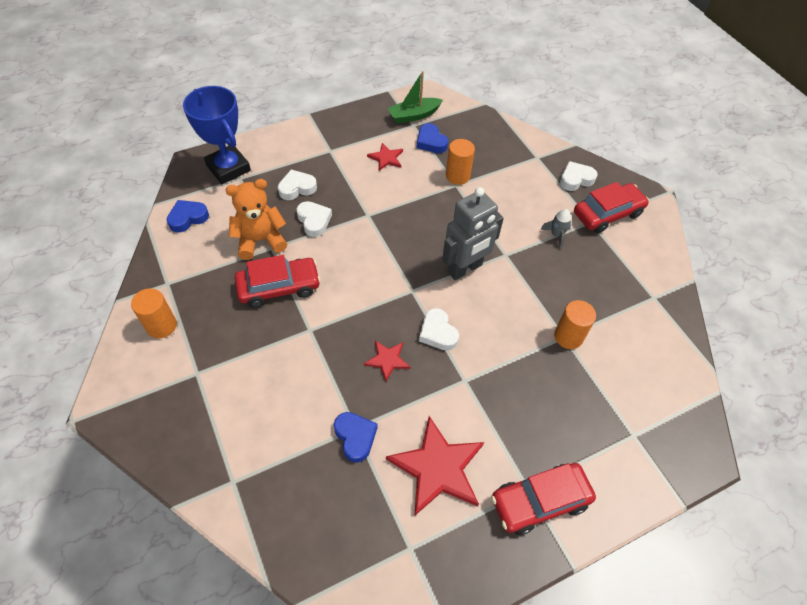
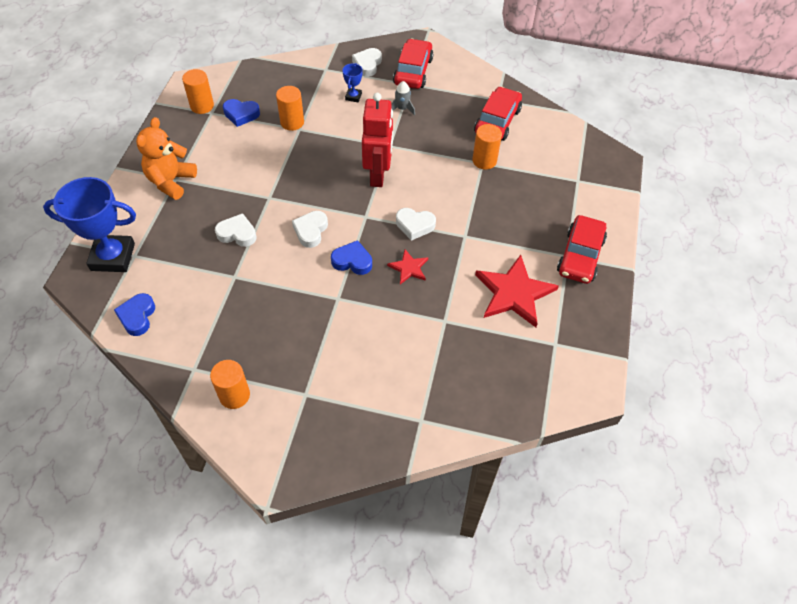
camera: 50 degrees left, 0 degrees up
(260, 240) = (218, 280): orange teddy bear -> orange teddy bear (171, 181)
(279, 287) = (279, 294): red car -> red car (497, 121)
(297, 188) = (190, 224): white heart -> white heart (311, 231)
(355, 437) = (452, 325): blue heart -> blue heart (352, 261)
(386, 158) = (225, 150): red star -> none
(414, 115) = (202, 106): green boat -> orange cylinder
(465, 269) = (378, 175): grey robot -> red robot
(530, 194) = (353, 97): none -> blue trophy

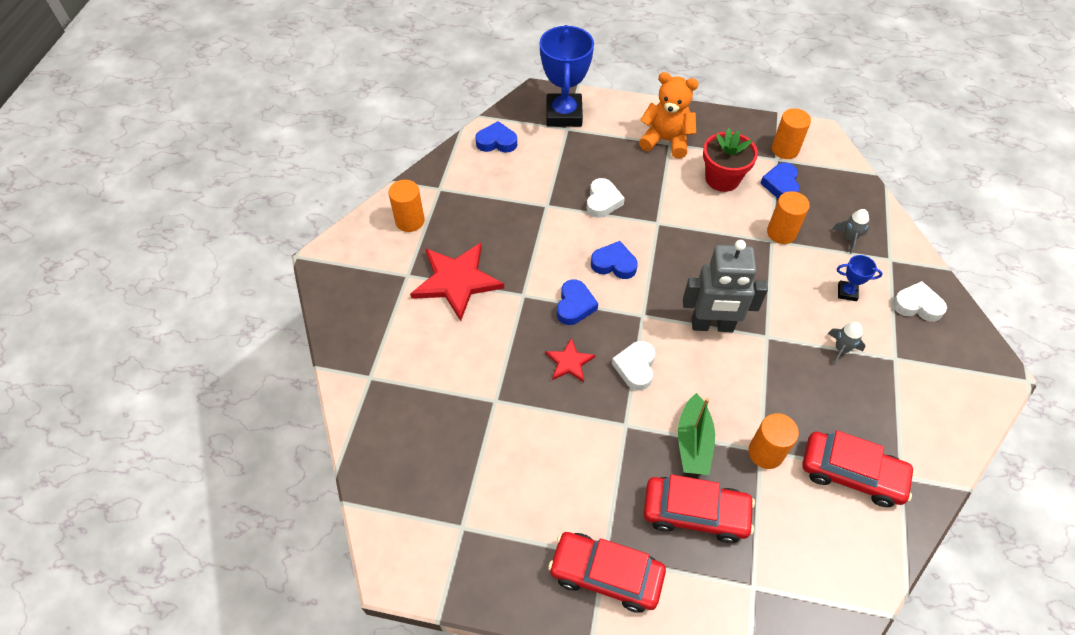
camera: 90 degrees right, 0 degrees up
(227, 149) = (722, 179): none -> red flower pot
(303, 86) = (849, 238): none -> grey rocket
(311, 231) = (614, 264): white heart -> blue heart
(378, 175) = (712, 325): red robot -> grey robot
(413, 71) = (923, 361): red car -> red car (695, 513)
(478, 198) = (693, 442): none -> green boat
(514, 293) = (538, 481): red star -> red star (457, 281)

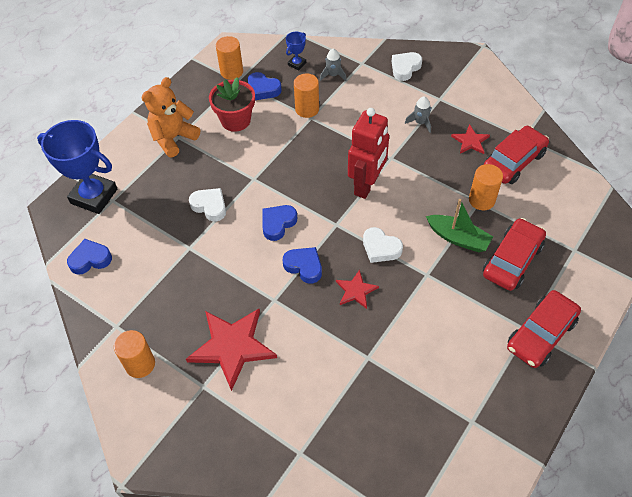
camera: 65 degrees left, 0 degrees up
(496, 142) = (90, 259): blue heart -> blue heart turned 45 degrees clockwise
(712, 325) = (367, 185): grey robot -> red robot
(847, 292) = (377, 98): blue trophy -> blue trophy (297, 64)
(850, 413) = (470, 141): none -> red star

